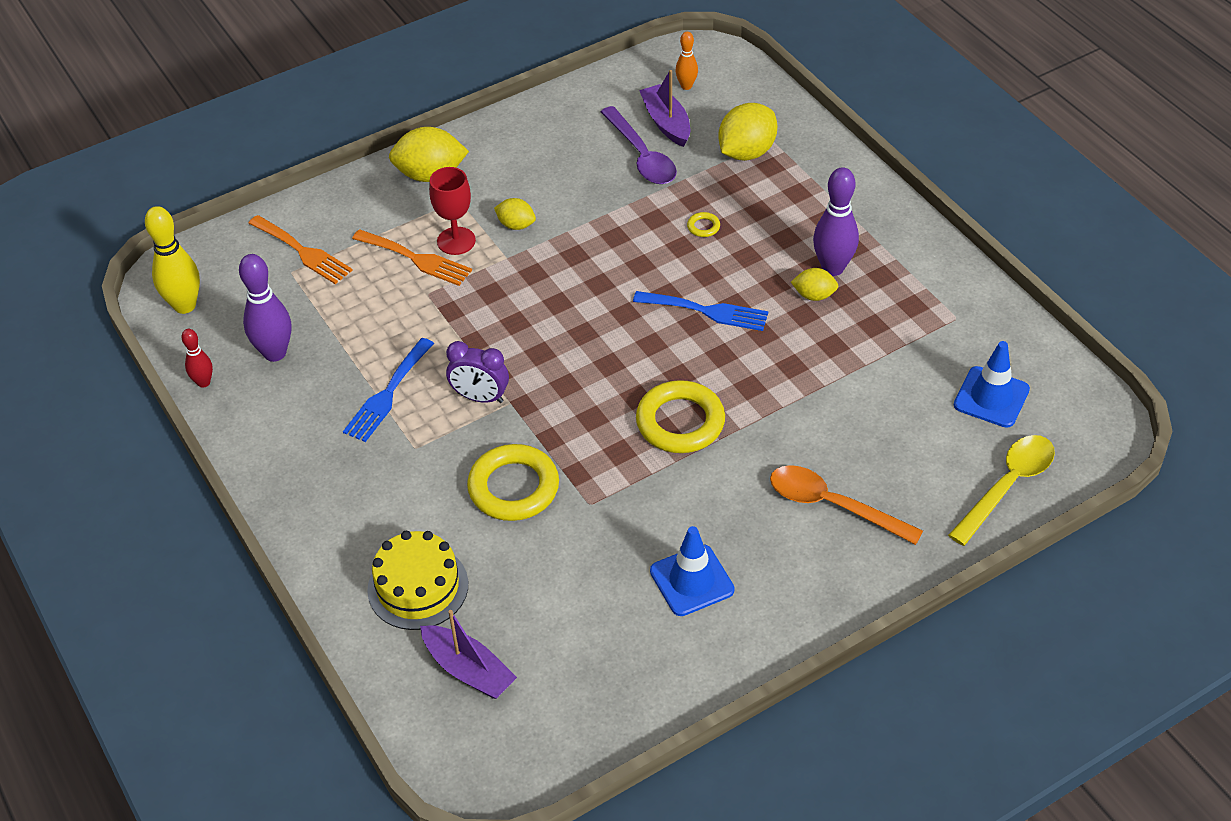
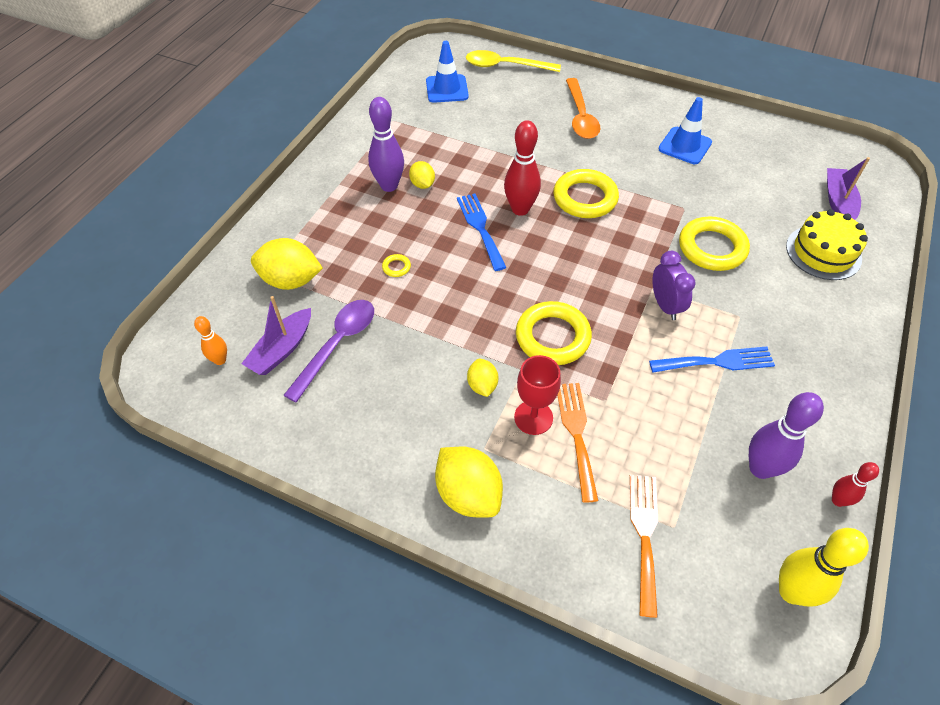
camera: 125 degrees left, 5 degrees up
(522, 295) = (552, 337): none -> yellow ring
(708, 357) = (520, 209): none -> red bowling pin

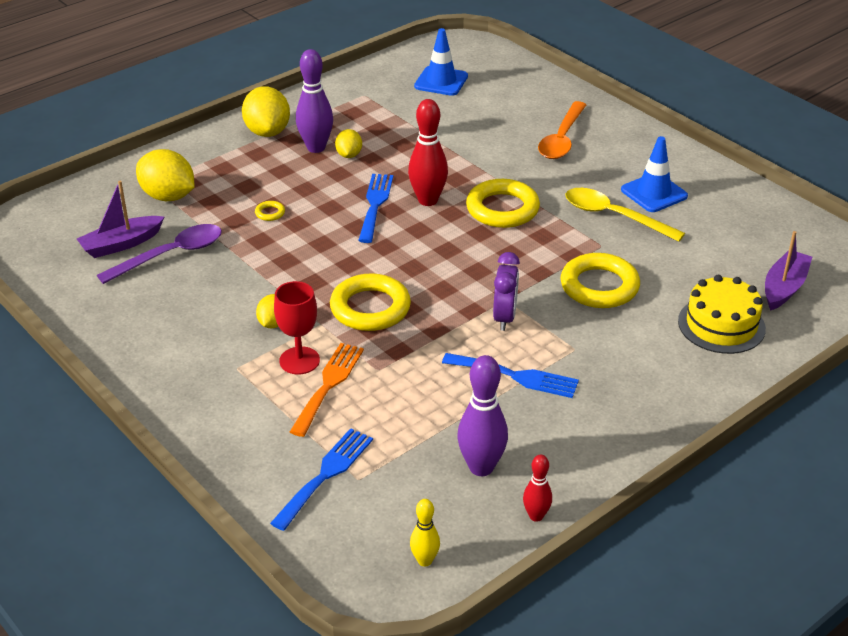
camera: 25 degrees right, 15 degrees down
(220, 360) = (65, 236): orange bowling pin -> none
(468, 494) = (196, 394): yellow lemon -> yellow lemon (267, 132)
(505, 66) = (520, 76): yellow spoon -> yellow spoon (614, 216)
(644, 535) = (326, 474): orange fork -> blue fork
(791, 591) = (425, 560): yellow bowling pin -> yellow bowling pin, size x0.56

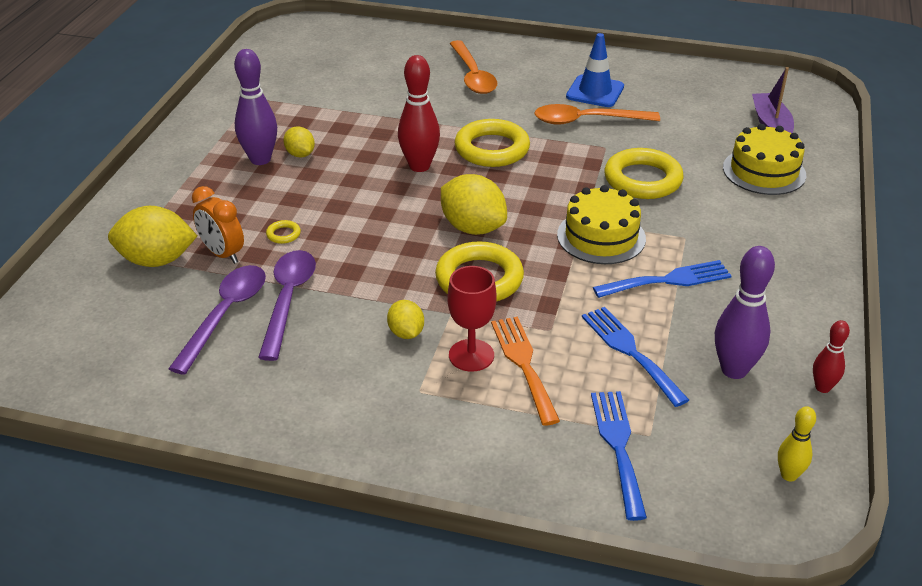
camera: 35 degrees left, 0 degrees up
(121, 244) = (158, 327): purple boat -> none
(214, 210) = (222, 254): none -> orange clock
(221, 263) = (288, 300): none -> purple spoon
(267, 132) = (194, 162): yellow lemon -> yellow lemon (473, 228)
(375, 204) = (376, 188): blue fork -> blue fork (630, 351)
(441, 81) = (312, 64): blue traffic cone -> none
(504, 317) = (601, 237): purple clock -> yellow cake
(614, 216) = (587, 120): yellow spoon -> orange spoon

